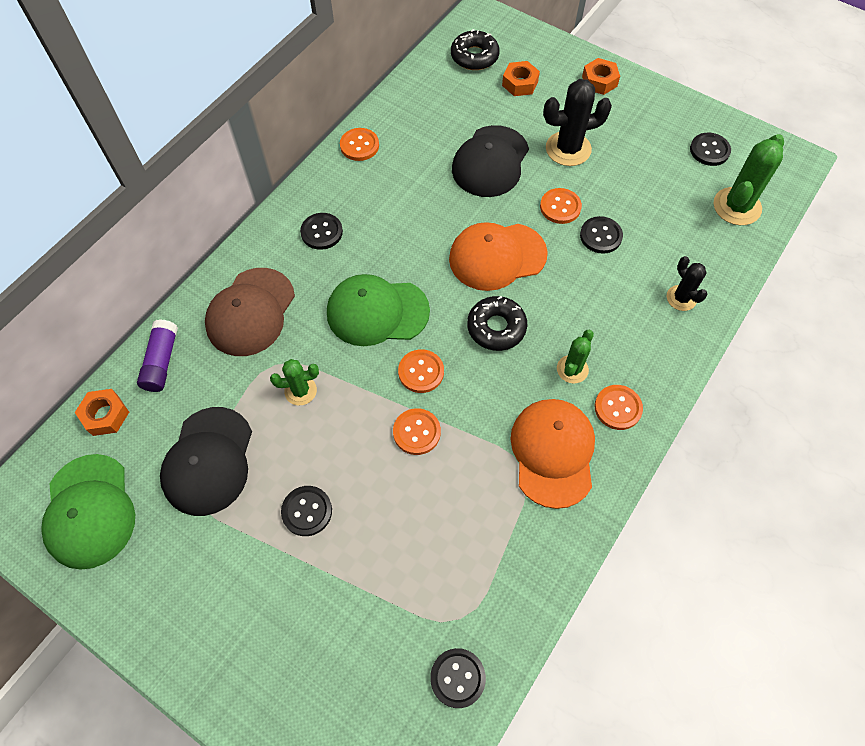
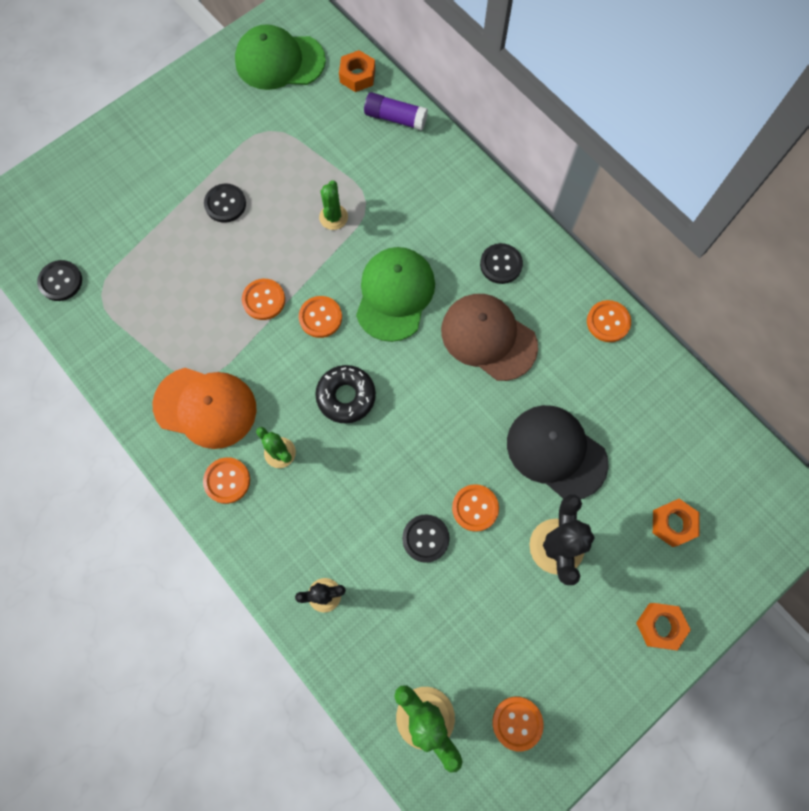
camera: 105 degrees right, 10 degrees up
(208, 461) = (292, 142): black cap -> none
(250, 312) = (425, 190): brown cap -> brown cap (488, 337)
(474, 56) = (728, 482): black donut -> none
(497, 256) = (428, 421): orange cap -> none
(709, 150) = (517, 723): black button -> orange button

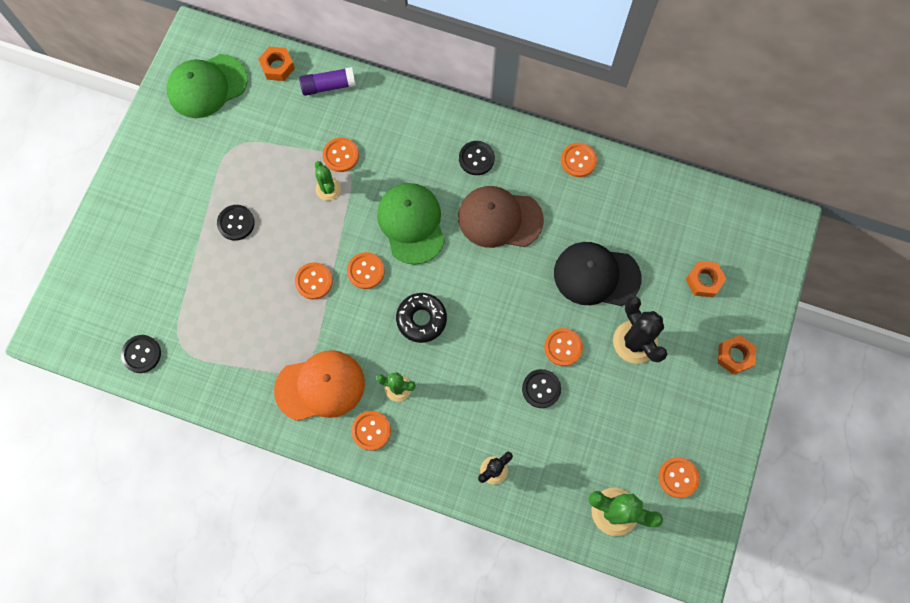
camera: 30 degrees left, 0 degrees up
(366, 191) = (341, 155): none -> orange button

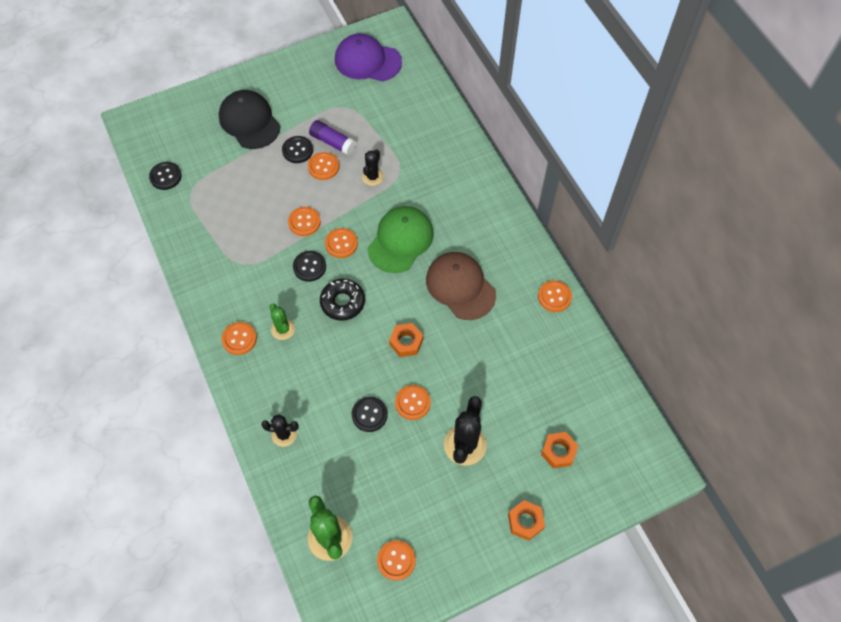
camera: 45 degrees right, 10 degrees down
(207, 86) = (367, 61): green cap -> purple cap
(277, 67) = (421, 83): orange nut -> orange nut (406, 342)
(320, 386) = (240, 285): orange cap -> none
(328, 86) = (440, 118): purple glue stick -> purple glue stick (333, 142)
(328, 189) = (372, 177): green cactus -> black cactus
(341, 155) = (402, 164): orange button -> orange button (323, 167)
(476, 158) = (486, 237): black button -> black button (309, 267)
(596, 275) = (485, 379): black cap -> black cap (249, 121)

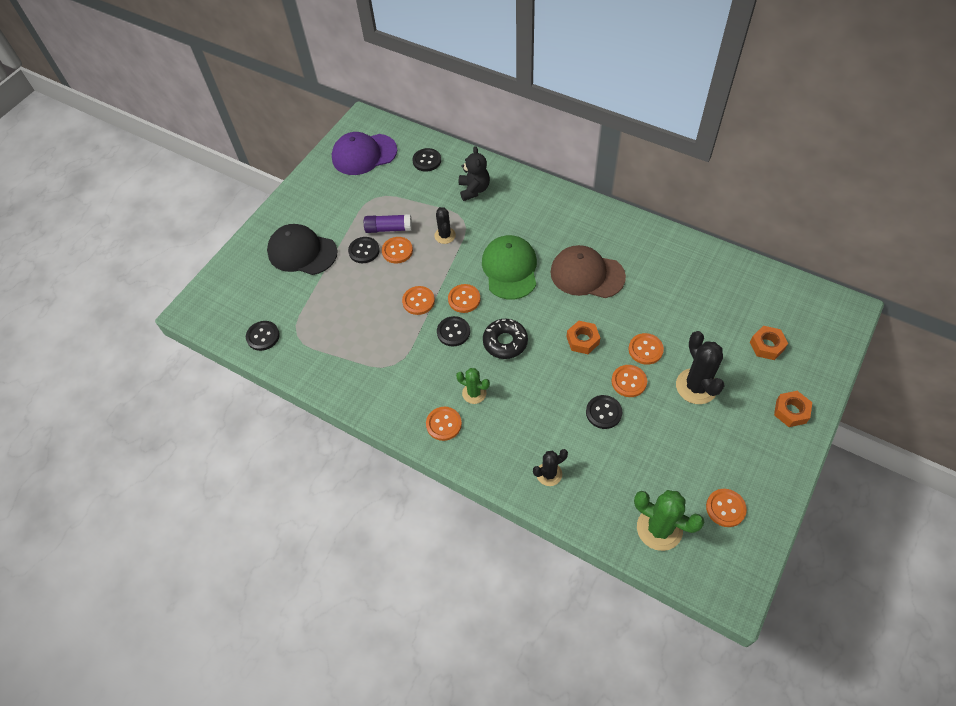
camera: 30 degrees left, 5 degrees down
(414, 98) = (427, 161): none -> black button
(431, 149) = (474, 189): none -> black teddy bear
(554, 297) = (662, 239): orange button -> orange button (645, 349)

